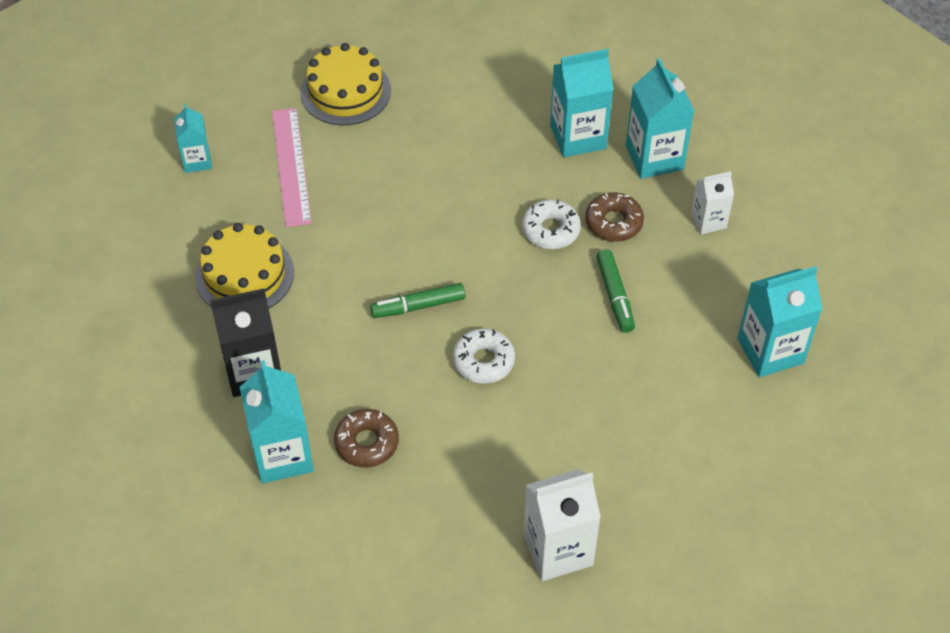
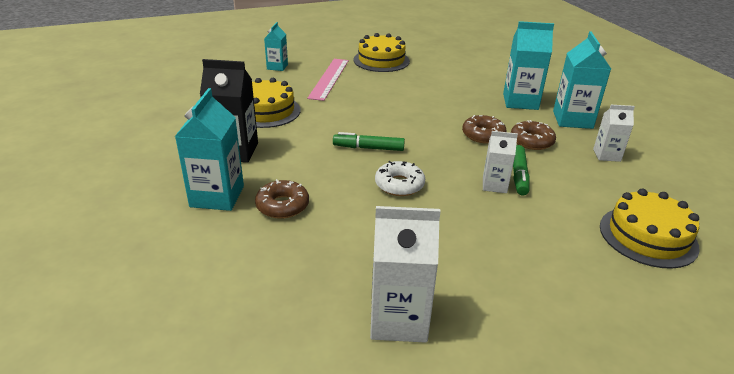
camera: 20 degrees right, 20 degrees down
(551, 230) = (483, 135): white donut -> brown donut
(592, 323) = (494, 185): none -> white carton
(770, 351) = (648, 236): turquoise carton -> yellow cake

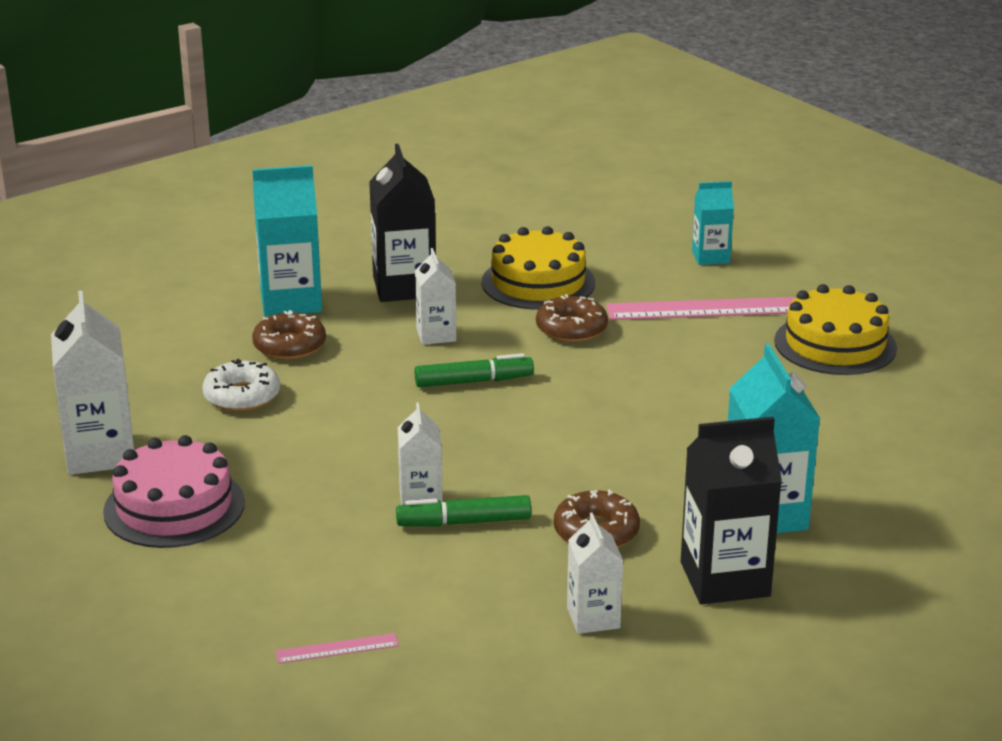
camera: 75 degrees right, 5 degrees down
(305, 151) = (436, 335): none -> white carton
(368, 148) = (474, 381): green marker -> green marker turned 90 degrees clockwise
(399, 185) = (381, 420): white donut -> white donut (242, 396)
(483, 135) = (586, 480): brown donut -> brown donut (571, 329)
(486, 286) = (174, 507): none -> pink cake
(572, 120) = (725, 579): turquoise carton -> black carton
(648, 236) = (337, 649): yellow cake -> pink ruler

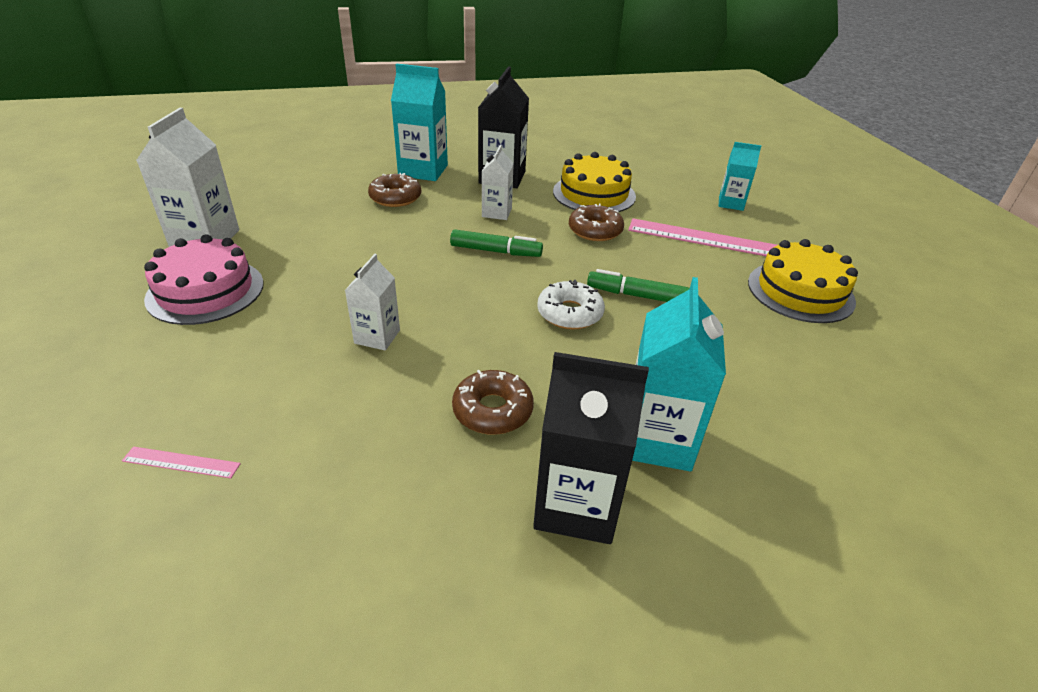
camera: 20 degrees right, 10 degrees up
(242, 396) = (333, 223): white donut -> white donut (569, 313)
(464, 522) = (393, 366): green marker -> green marker (636, 295)
(593, 618) = (422, 508): white carton -> none

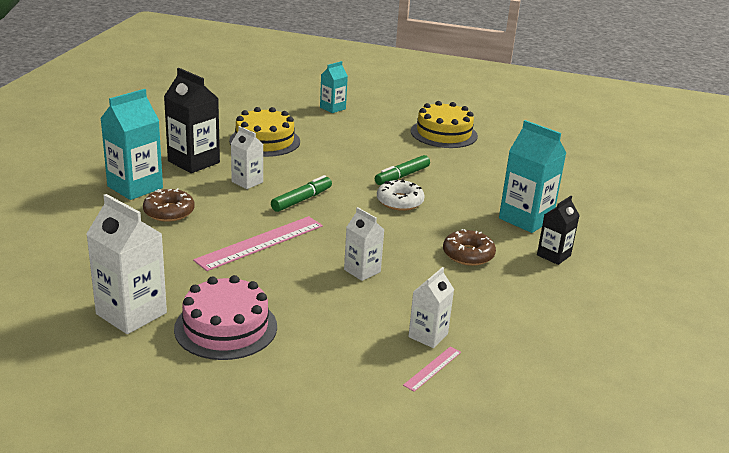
camera: 60 degrees left, 10 degrees down
(258, 435) = (428, 335): none -> white carton
(577, 505) = (553, 255): black carton -> black carton, size x0.59
(595, 230) = (314, 159): brown donut -> none
(704, 239) = (364, 133): pink ruler -> pink ruler (260, 243)

